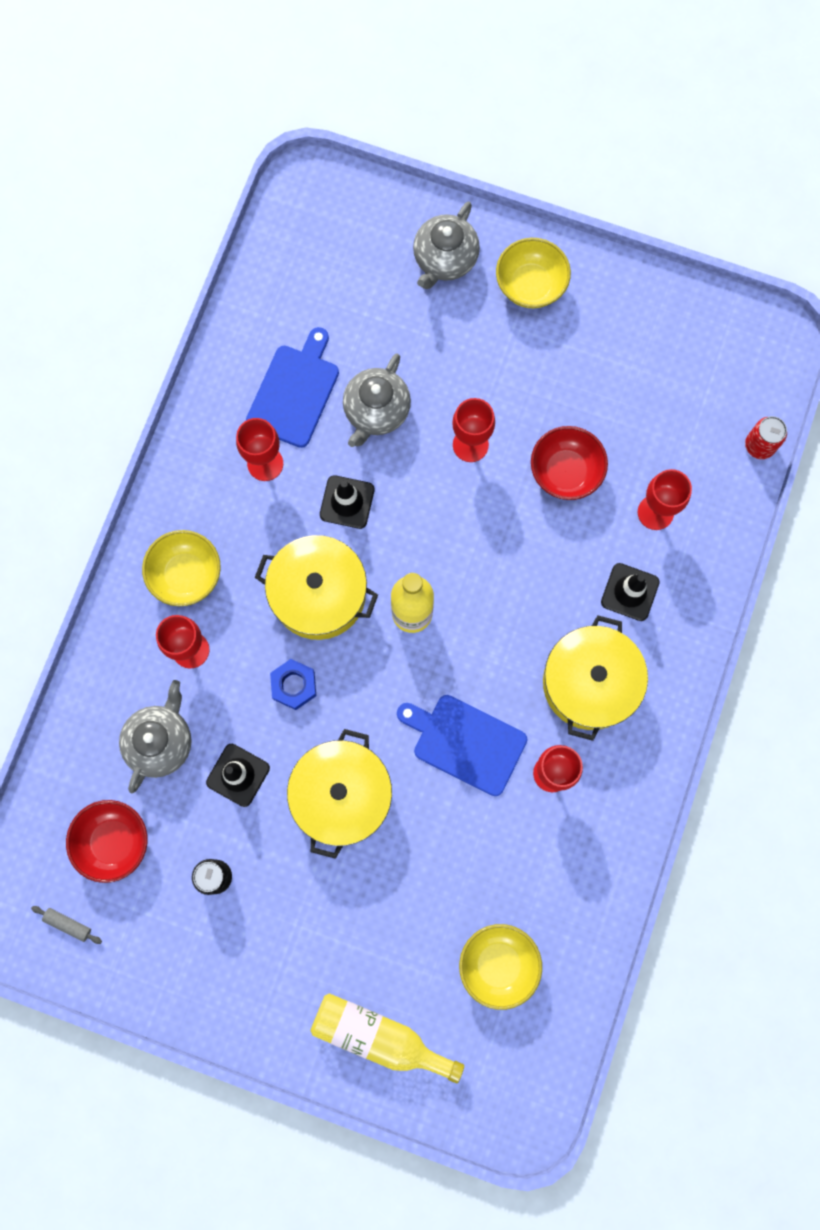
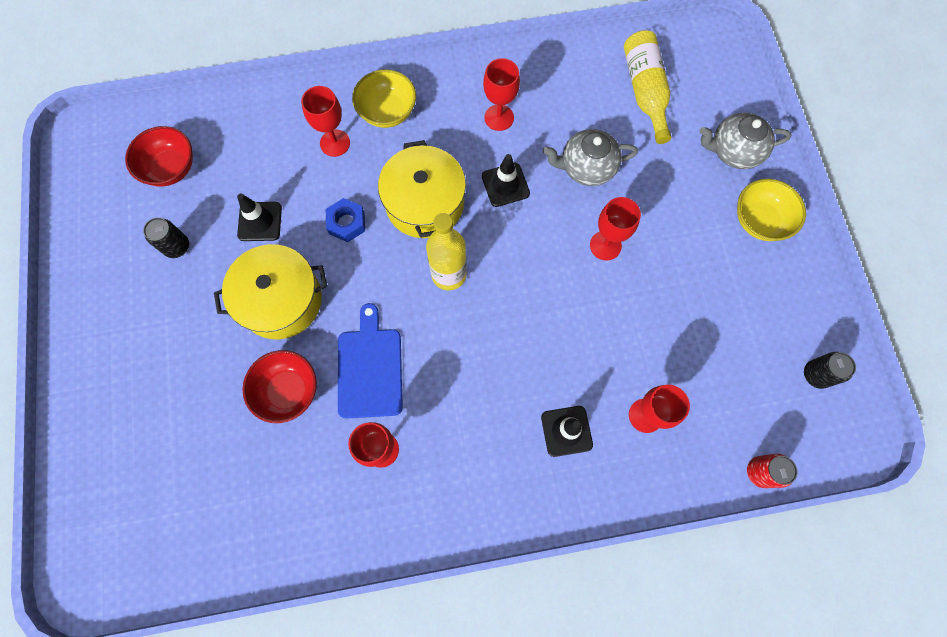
camera: 60 degrees right, 5 degrees down
(68, 924) = (98, 171): grey rolling pin -> none
(160, 741) = (258, 159): grey teapot -> none
(294, 392) = (563, 108): blue cutting board -> none
(378, 1036) = (105, 428): yellow bottle -> yellow bottle (645, 91)
(498, 964) = (203, 491): yellow bowl -> none
(565, 472) = (631, 326): red bowl -> red bowl (288, 391)
(590, 683) = (472, 439): yellow pot -> none
(703, 338) = (816, 374): none -> black can

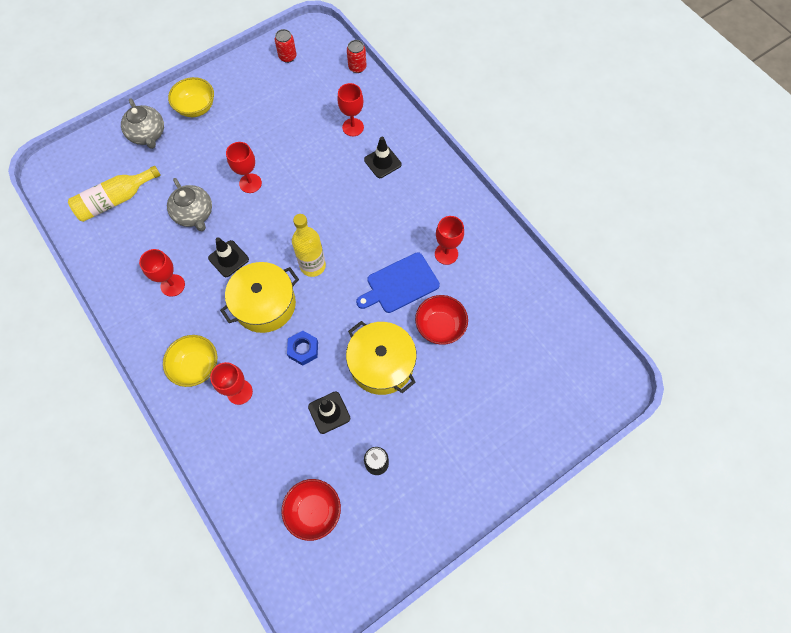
camera: 115 degrees left, 5 degrees down
(816, 374) = (287, 57): black can -> red can

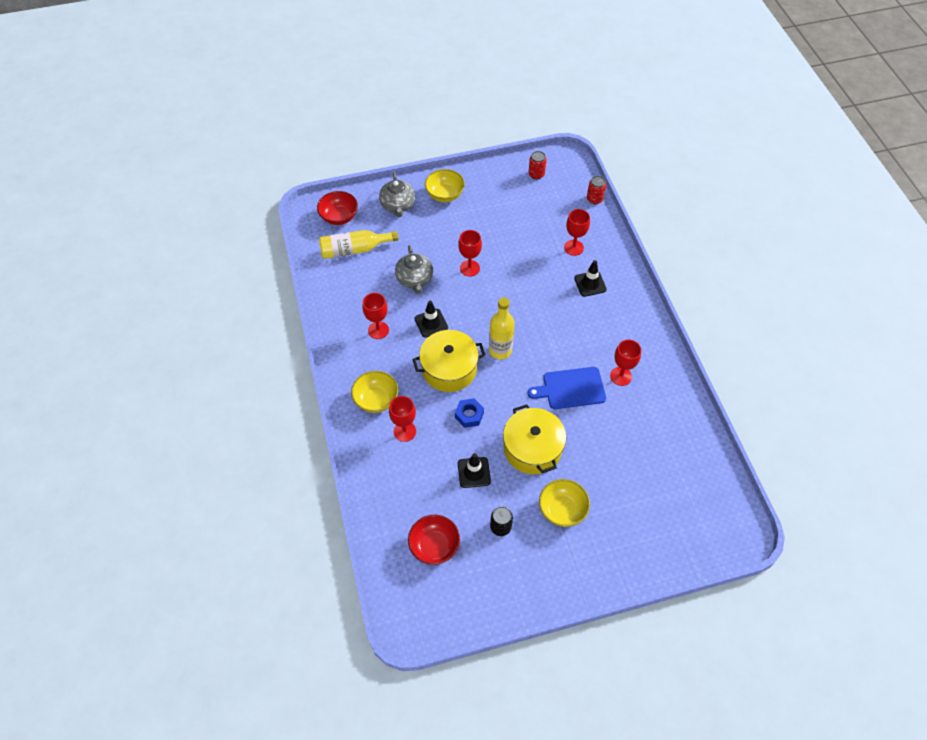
camera: 20 degrees right, 10 degrees down
(434, 421) = (562, 510): none -> yellow bowl
(440, 326) = (594, 434): red bowl -> red bowl (339, 217)

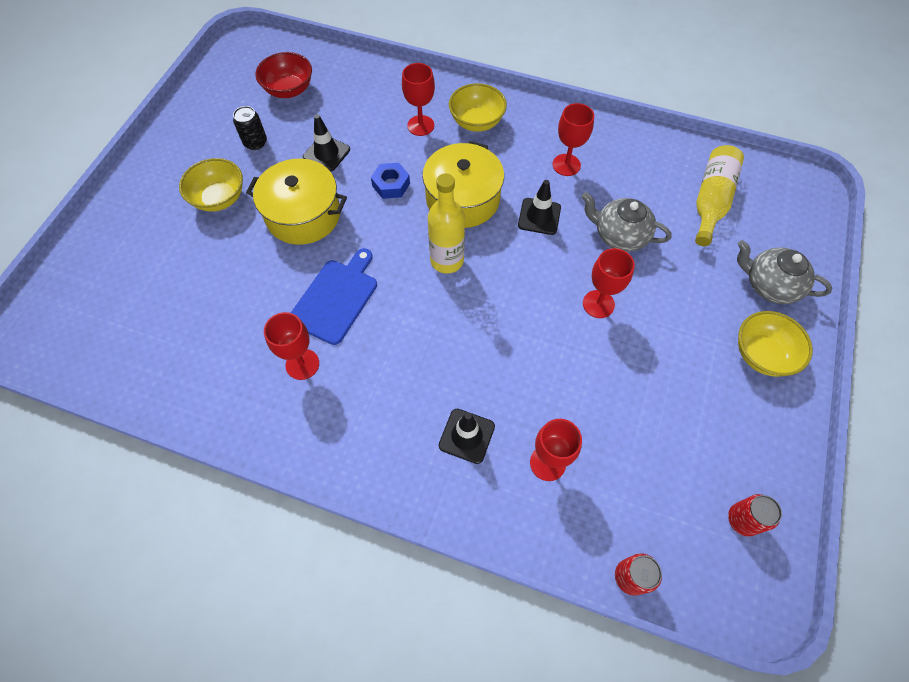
camera: 125 degrees right, 5 degrees up
(339, 217) = (781, 212): red bowl -> none

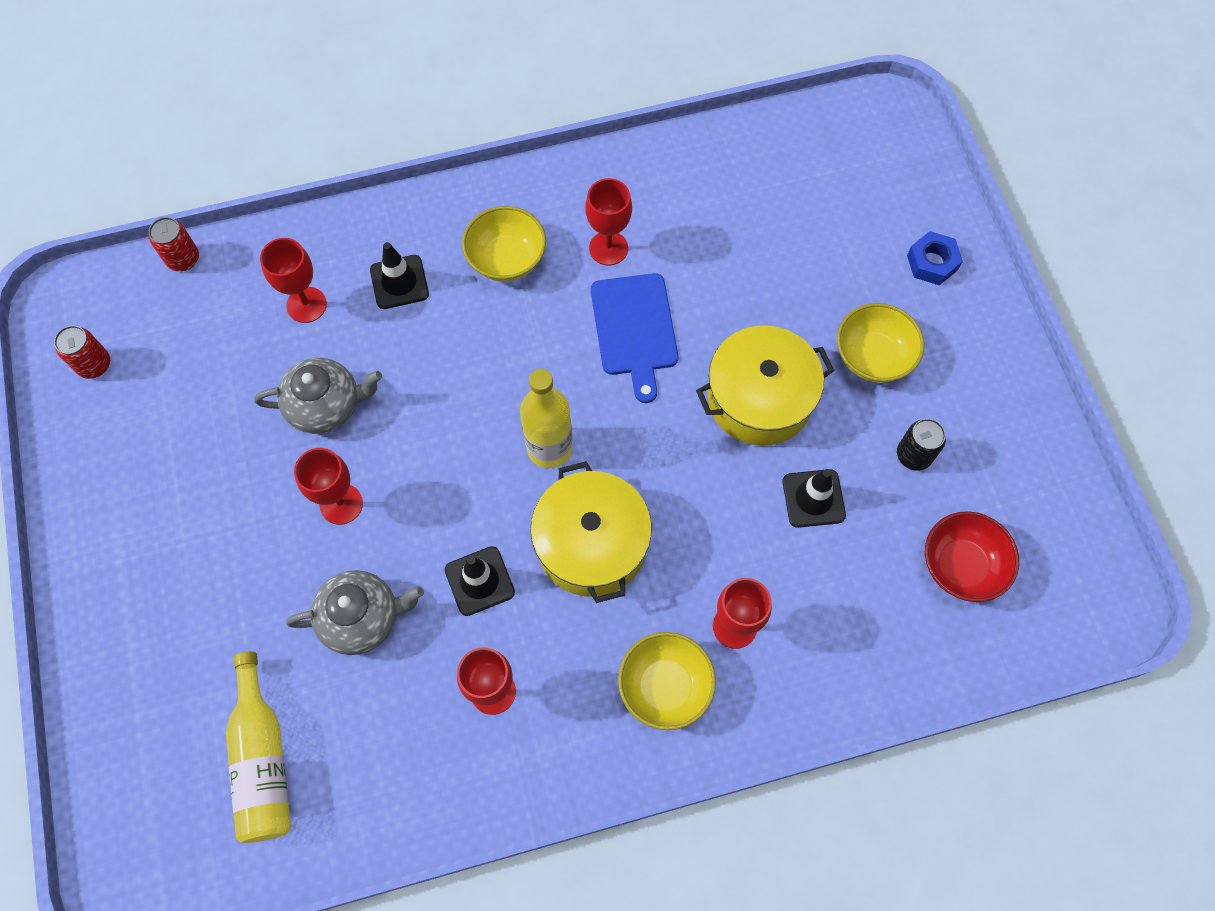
camera: 145 degrees right, 5 degrees up
(391, 185) = (695, 506): blue nut -> blue nut (932, 263)
(762, 354) = (123, 557): yellow bowl -> yellow bowl (506, 259)
(769, 285) = (140, 664): grey teapot -> grey teapot (326, 405)

